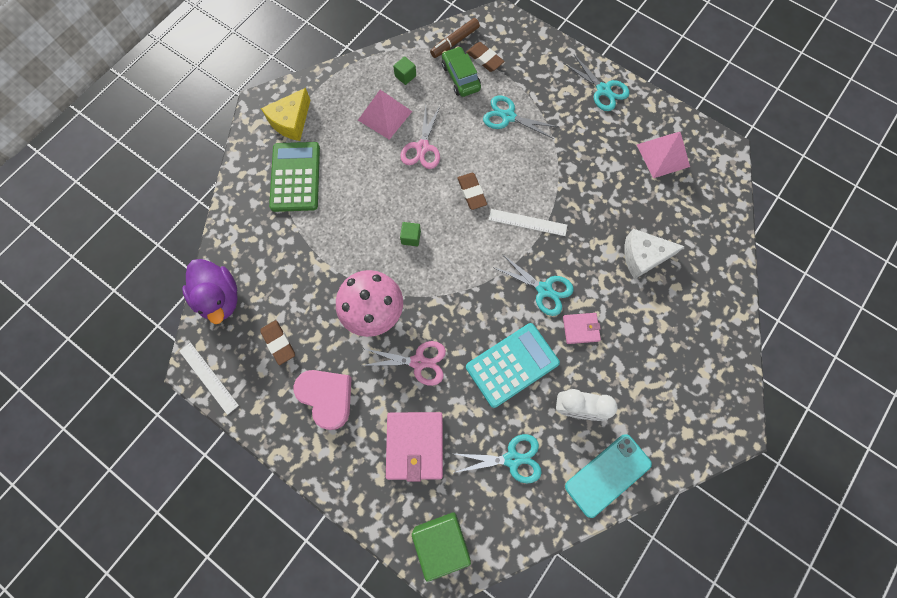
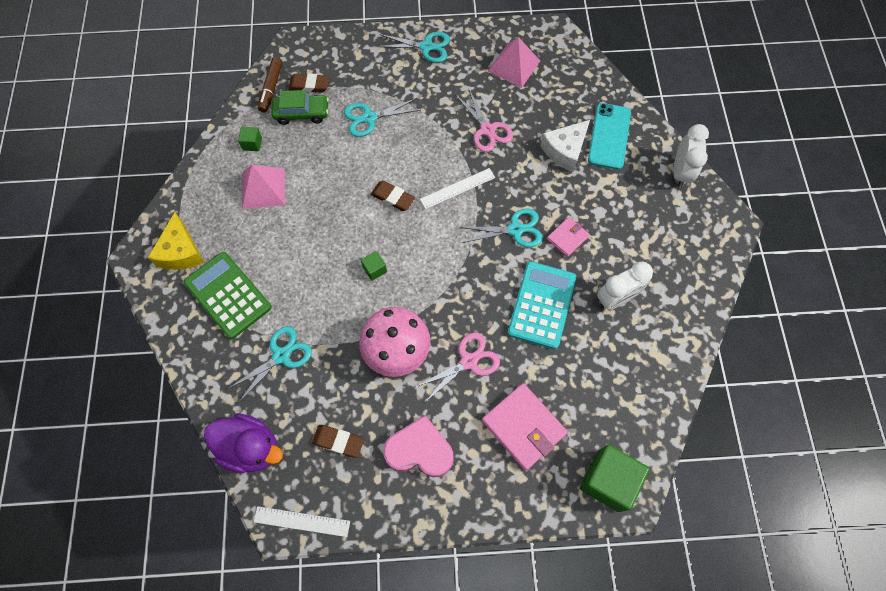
camera: 40 degrees left, 5 degrees down
(422, 147) = (320, 191): pink scissors -> pink scissors (487, 130)
(460, 77) = (302, 113): green car -> green car turned 150 degrees clockwise
(512, 459) = (604, 374): turquoise scissors -> turquoise scissors (281, 355)
(607, 475) = (679, 328): turquoise phone -> turquoise phone (609, 136)
(728, 350) = (680, 172): none -> white clock

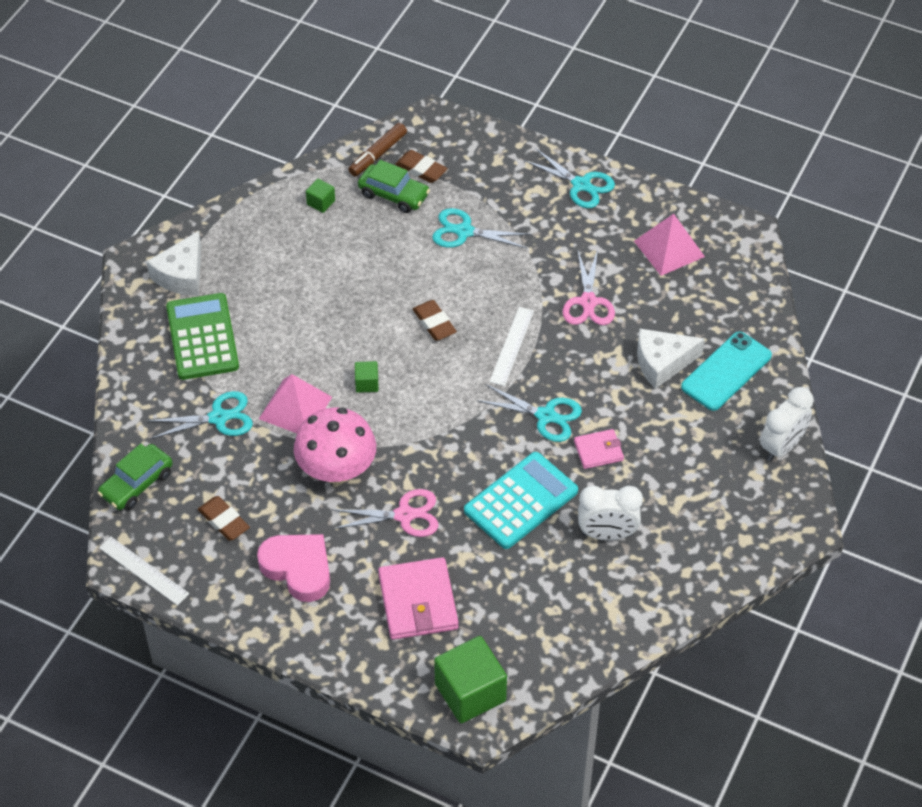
camera: 30 degrees right, 15 degrees down
(181, 252) = (181, 275): yellow cheese -> white cheese
(250, 447) = (137, 484): purple duck -> green car
(263, 188) = (304, 252): pink pyramid -> pink pyramid (295, 407)
(457, 188) = (511, 346): white ruler -> white ruler turned 75 degrees counterclockwise

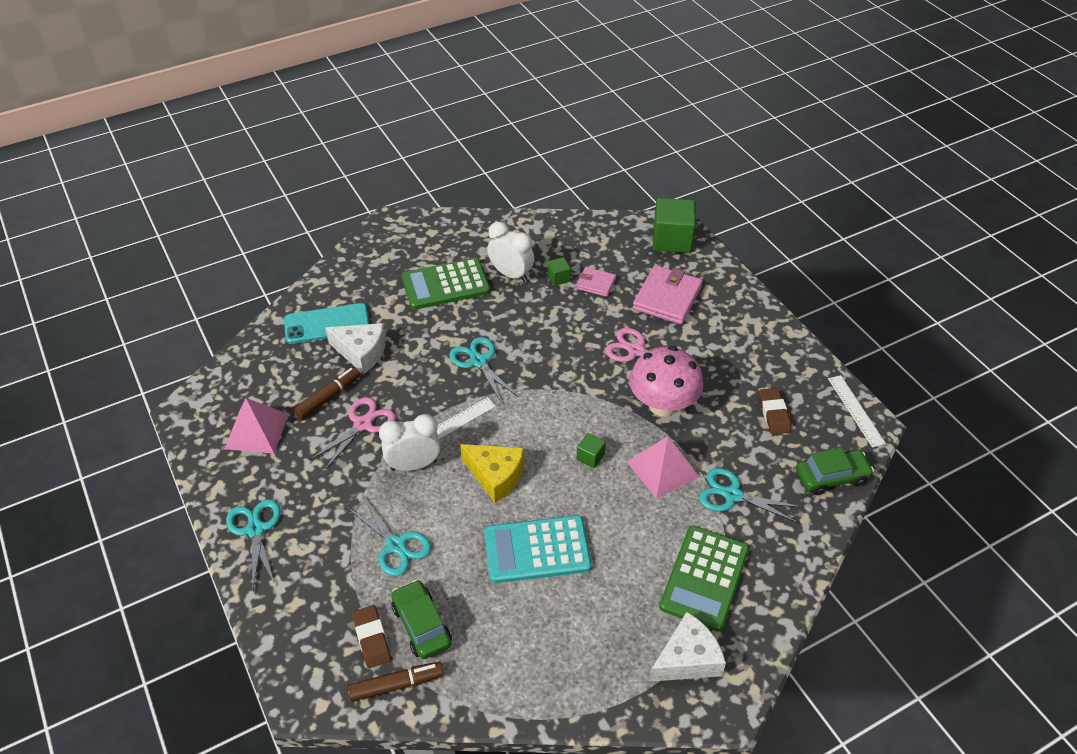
camera: 145 degrees left, 5 degrees down
(298, 569) = (737, 355): pink heart -> none
(321, 202) = (496, 660): green cube -> green cube (558, 278)
(434, 323) = (496, 476): brown eraser -> yellow cheese
(520, 501) = (548, 319): turquoise calculator -> turquoise calculator (537, 550)
(598, 451) = (466, 322): pink wallet -> pink wallet (595, 284)
(643, 308) = (328, 397): none -> brown marker
(661, 481) = (446, 285): none -> green calculator
(782, 446) = (349, 265): white clock -> white clock (413, 465)

